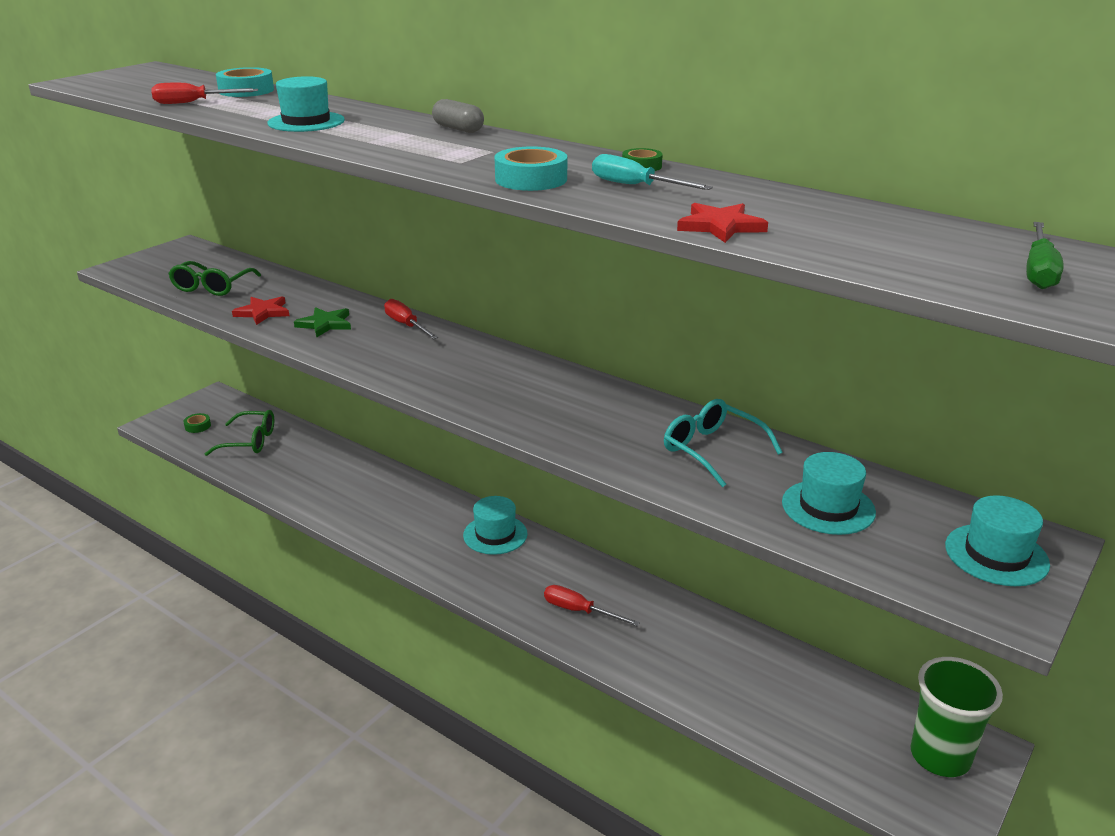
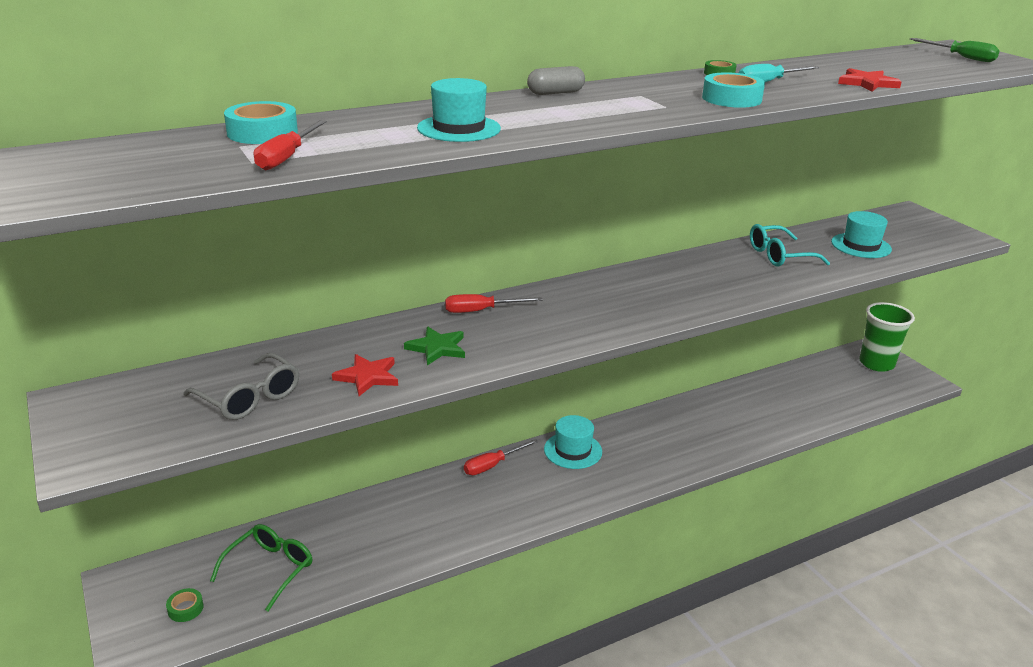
camera: 65 degrees left, 0 degrees up
(212, 286) = (249, 397): green glasses -> grey glasses
(579, 611) = (694, 440): red screwdriver -> red screwdriver (492, 465)
(996, 555) = (919, 224): turquoise hat -> none

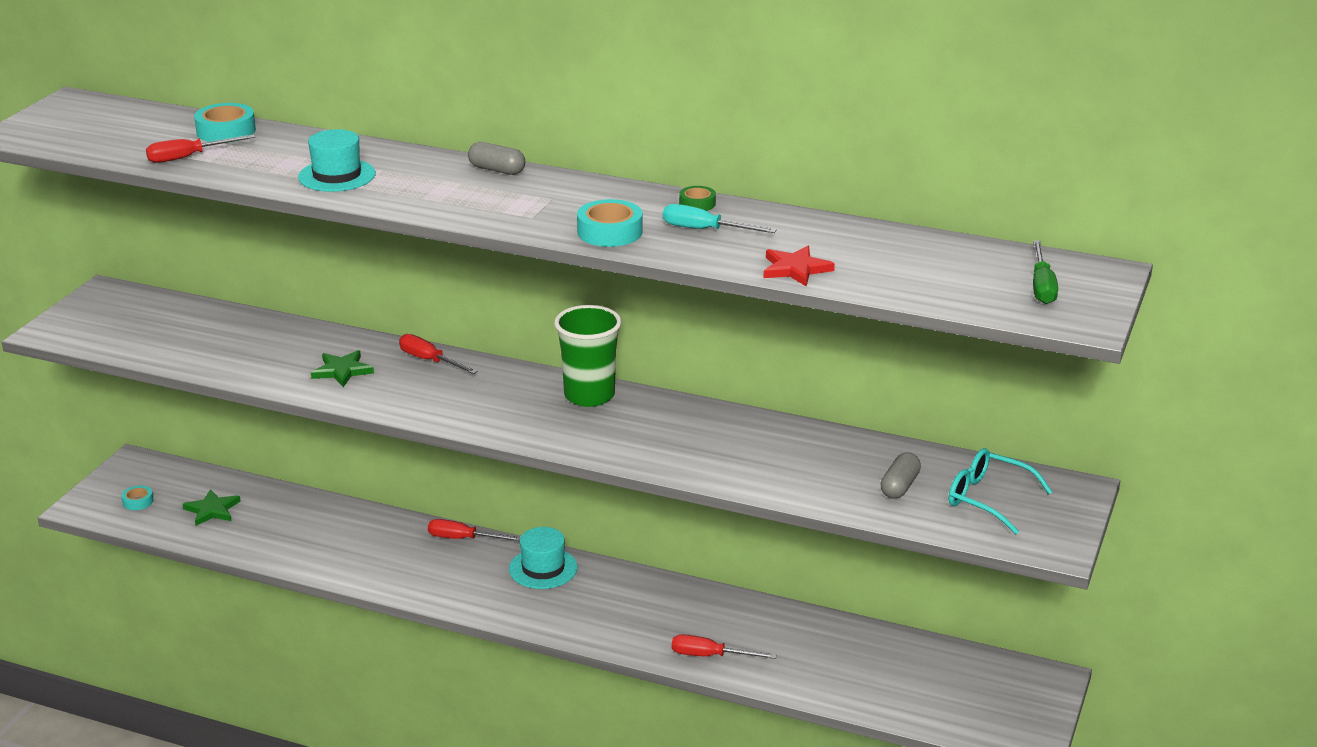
camera: 50 degrees right, 0 degrees up
(185, 608) = (138, 501): green tape -> turquoise tape
(249, 397) = (182, 341): grey glasses -> none
(269, 569) = (212, 510): green glasses -> green star
(368, 377) = (264, 365): red star -> none
(746, 437) = (710, 656): none -> red screwdriver
(780, 255) = (787, 450): turquoise glasses -> turquoise glasses (989, 499)
(861, 246) = (899, 486): turquoise hat -> grey capsule
(876, 363) = (1016, 692): green cup -> green cup (589, 395)

